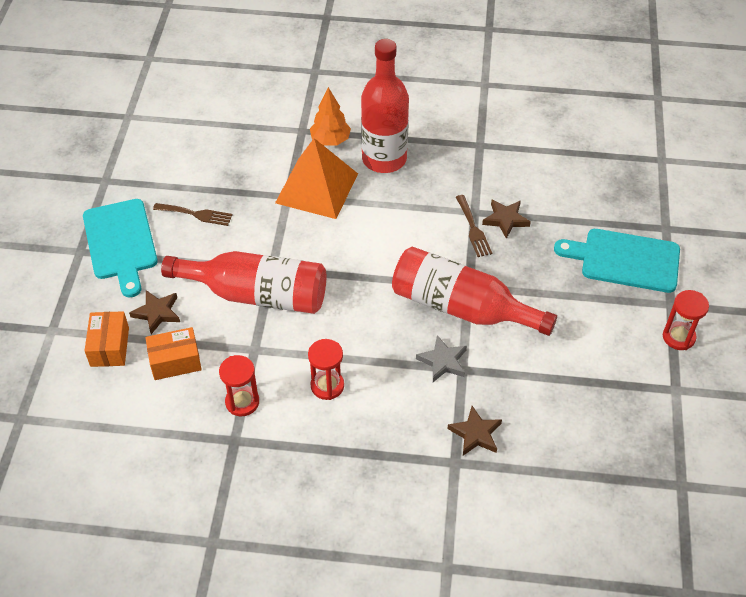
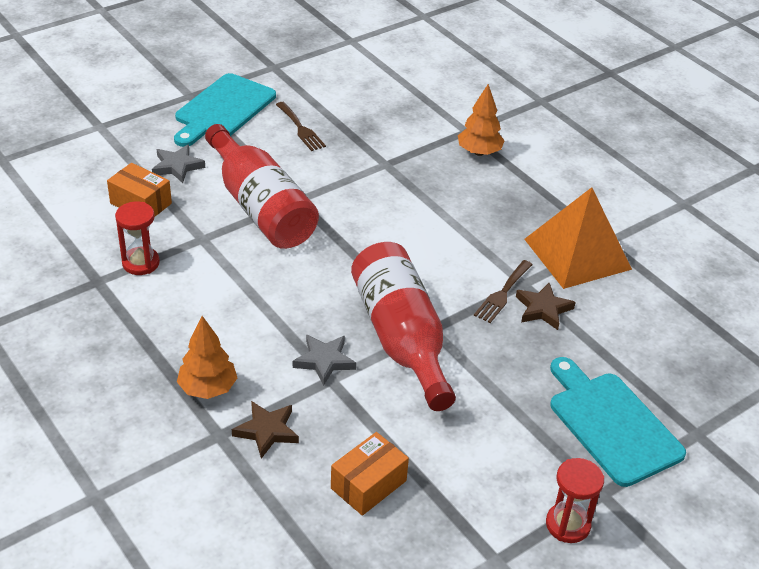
camera: 45 degrees right, 10 degrees down
(109, 347) = (116, 162): orange box -> orange box (368, 484)
(157, 313) = (177, 166): brown star -> grey star
(316, 188) = (416, 174): orange pyramid -> orange pyramid (577, 254)
(327, 386) = (213, 302): red hourglass -> none
(384, 159) = (504, 194): red bottle -> none
(407, 441) = (208, 388): none -> orange tree

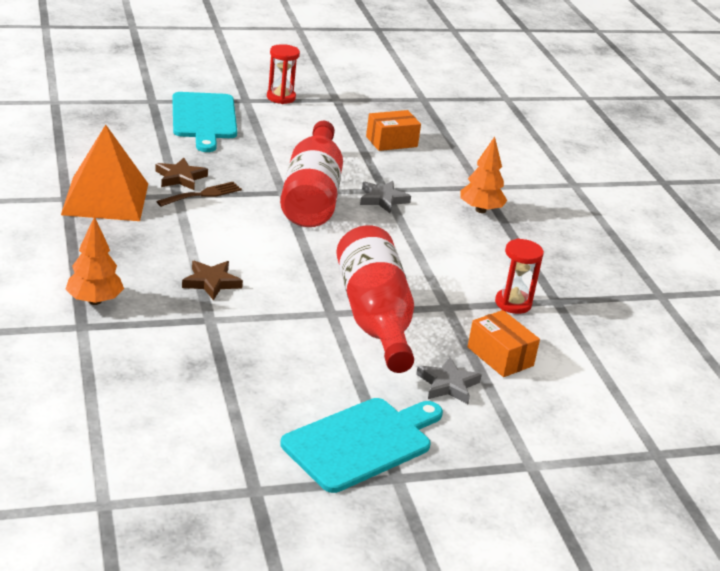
camera: 160 degrees left, 10 degrees down
(267, 431) = (446, 179): brown star -> brown star (211, 282)
(301, 128) = (277, 387): brown fork -> none

